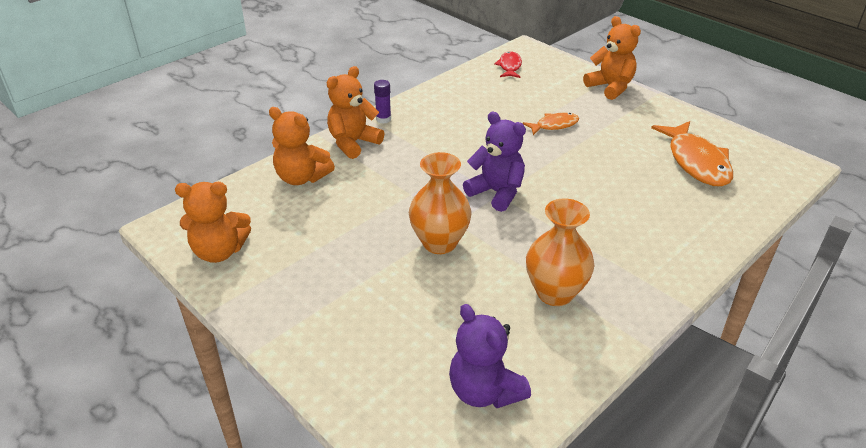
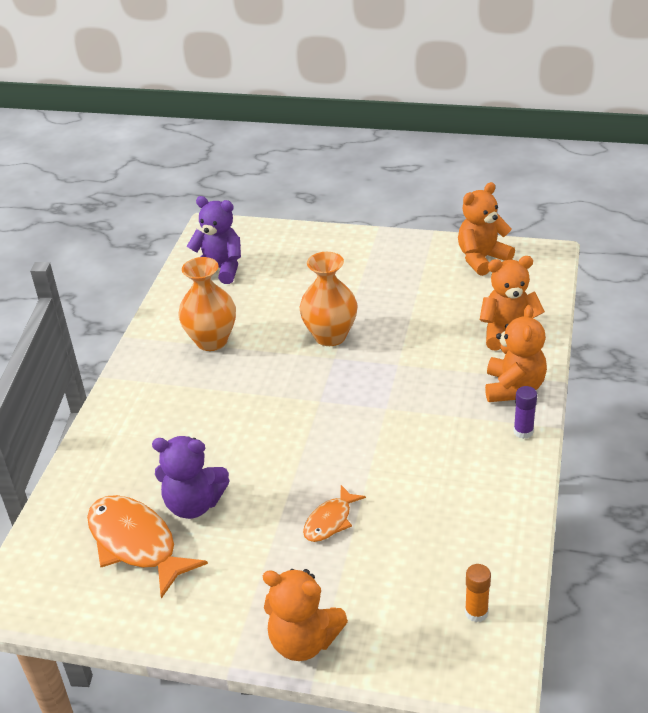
camera: 150 degrees right, 0 degrees up
(496, 192) = (323, 401): purple teddy bear -> purple teddy bear (194, 504)
(509, 66) = (476, 612): red fish -> orange glue stick

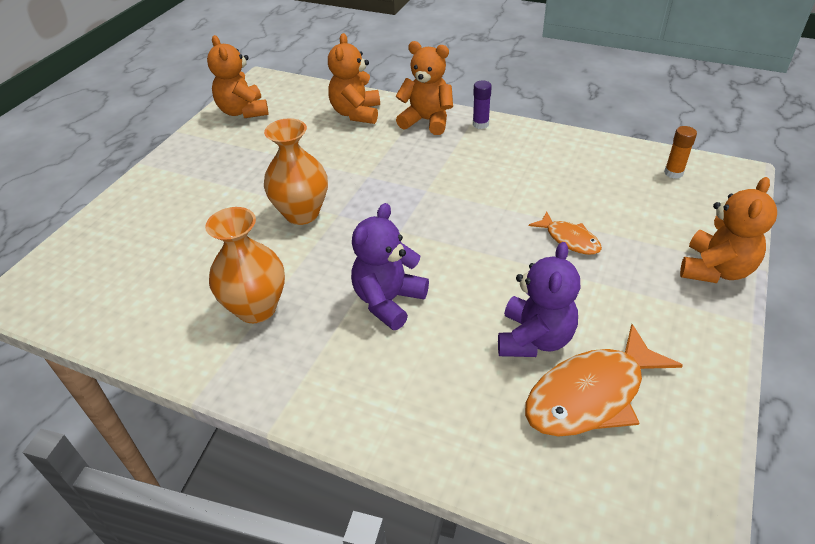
camera: 80 degrees left, 5 degrees up
(220, 269) = (115, 292): purple teddy bear -> purple teddy bear (388, 301)

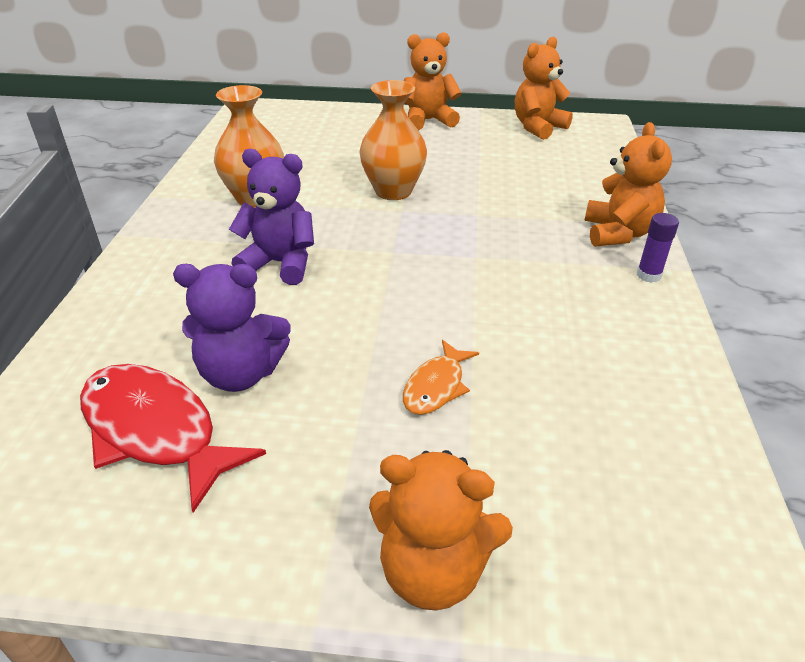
camera: 70 degrees right, 5 degrees down
(356, 113) = (590, 185): orange teddy bear -> orange teddy bear (428, 120)
(591, 395) = (155, 431): orange fish -> red fish
(673, 173) = (685, 504): orange glue stick -> none

